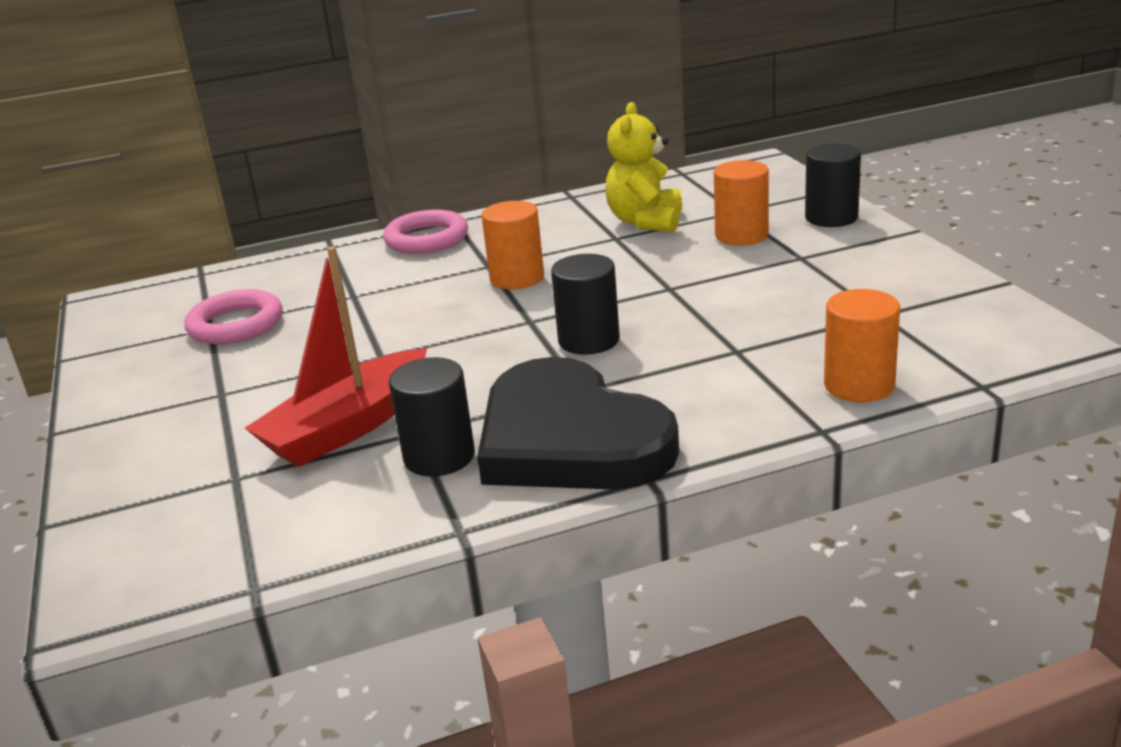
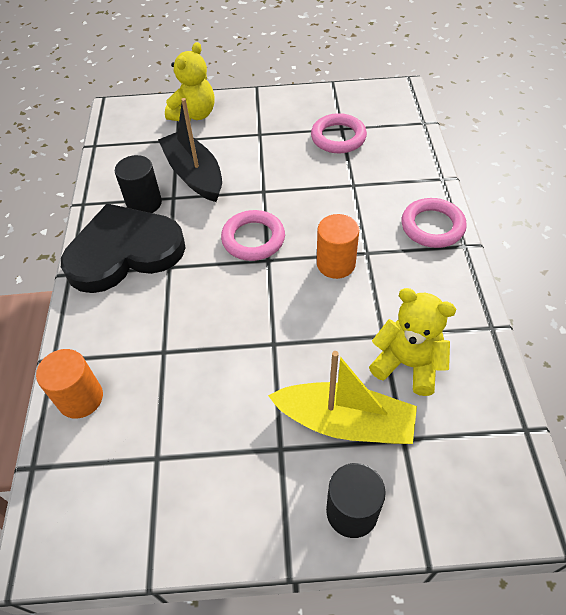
camera: 105 degrees right, 25 degrees up
(146, 480) = (194, 115): none -> yellow teddy bear
(348, 427) = (194, 175): red boat -> black boat
(492, 339) = (253, 239): none -> pink ring
(589, 340) = (223, 282): black cylinder -> none
(741, 235) = (345, 422): orange cylinder -> yellow boat

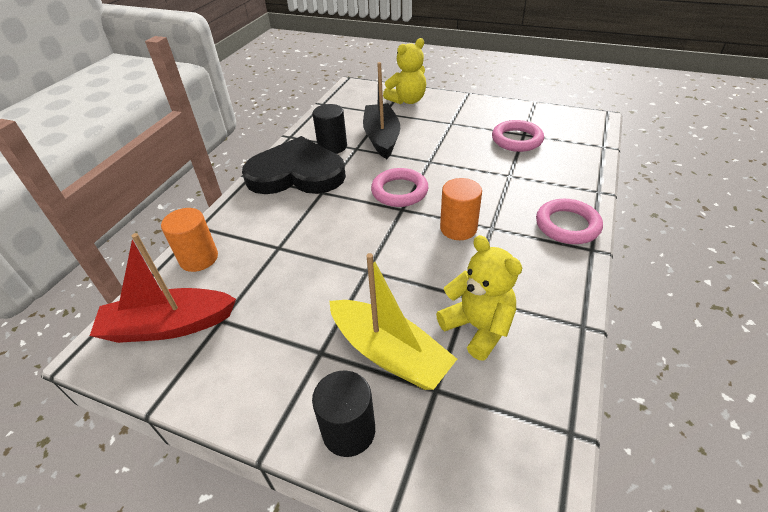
camera: 25 degrees right, 10 degrees down
(103, 488) = (169, 326): none -> red boat

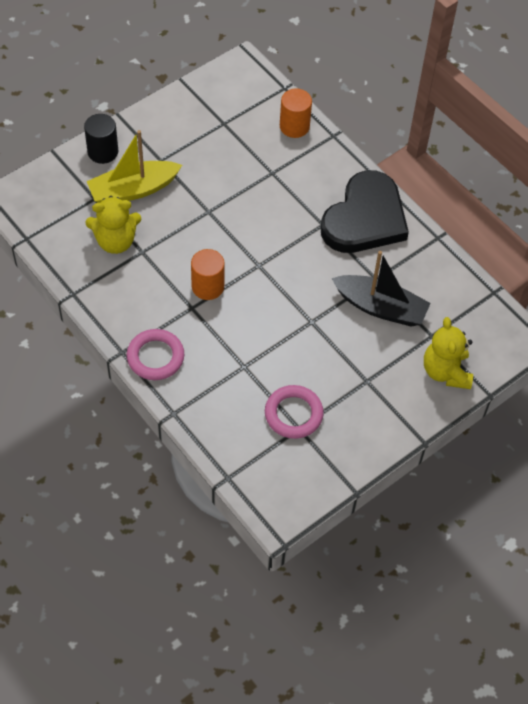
camera: 115 degrees right, 15 degrees up
(169, 326) = (238, 98): red boat -> none
(332, 147) = (392, 262): black cylinder -> none
(399, 191) = (283, 275): pink ring -> none

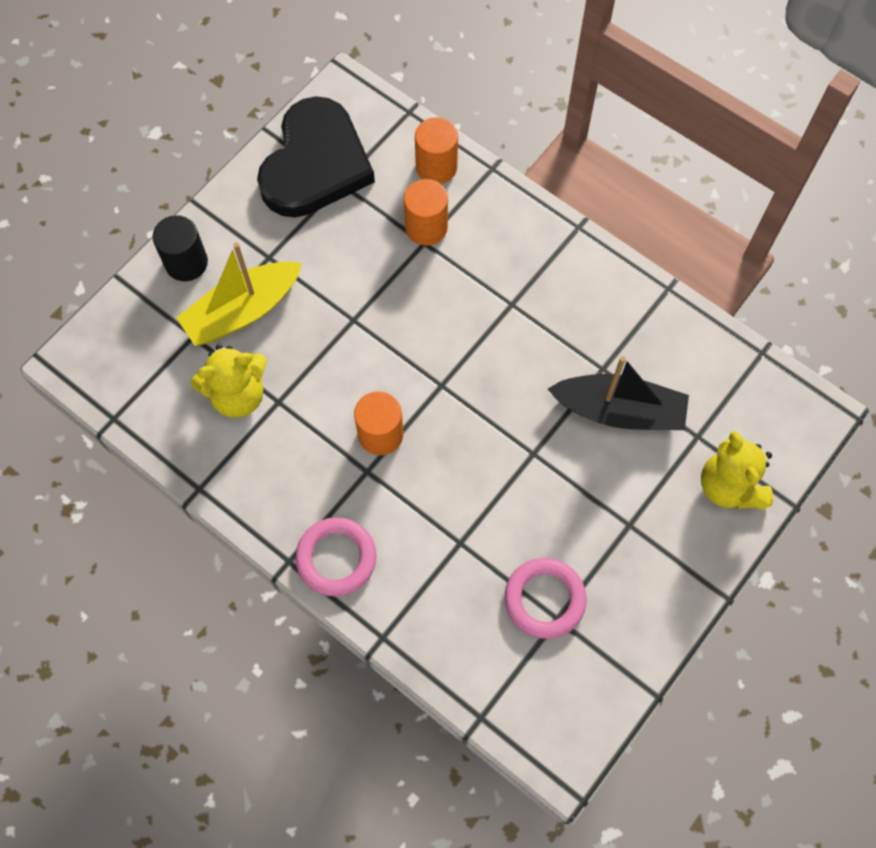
camera: 10 degrees left, 10 degrees up
(276, 163) = (426, 227): none -> orange cylinder
(365, 218) = (565, 283): black heart -> black heart (315, 164)

